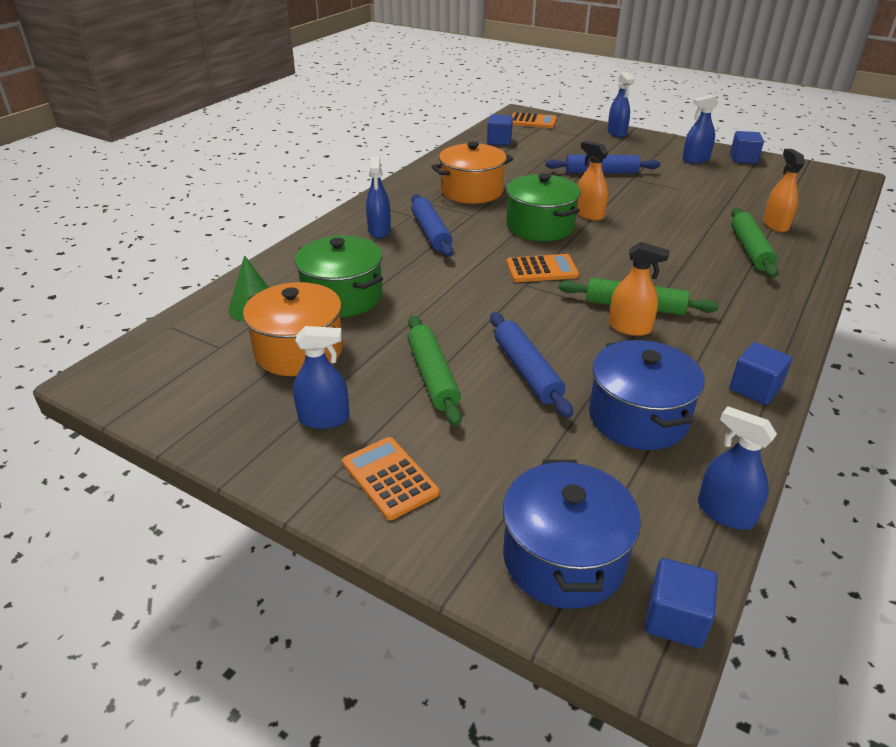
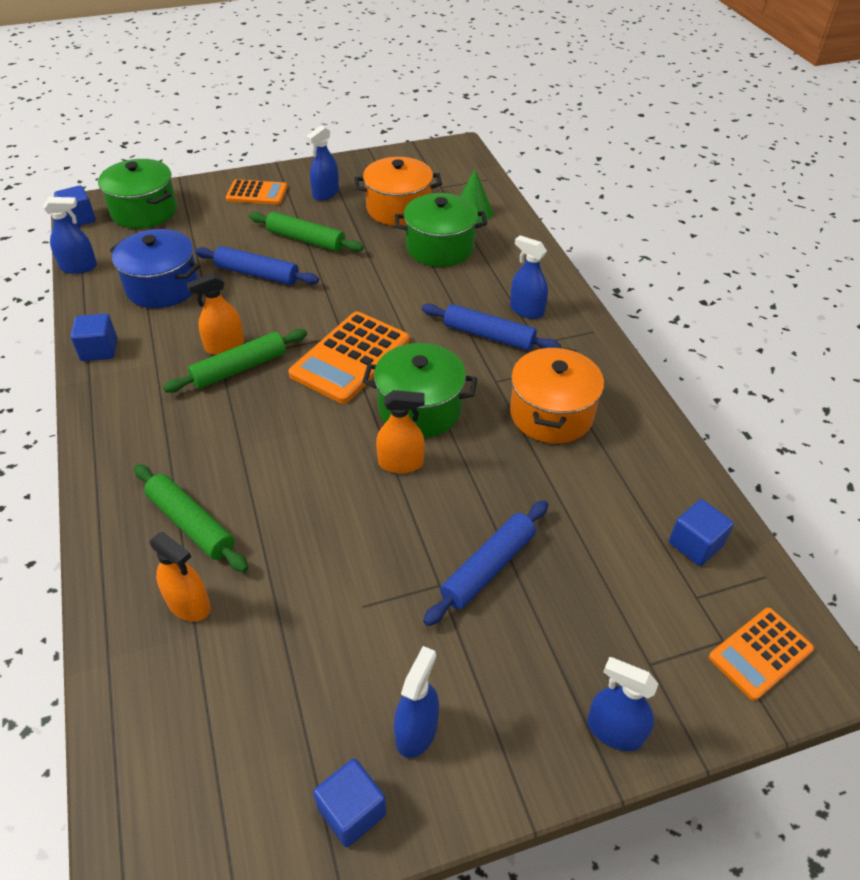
camera: 130 degrees right, 10 degrees up
(541, 269) = (350, 358): orange calculator -> orange calculator, size x1.64
(563, 558) = (144, 211): blue pot -> green pot

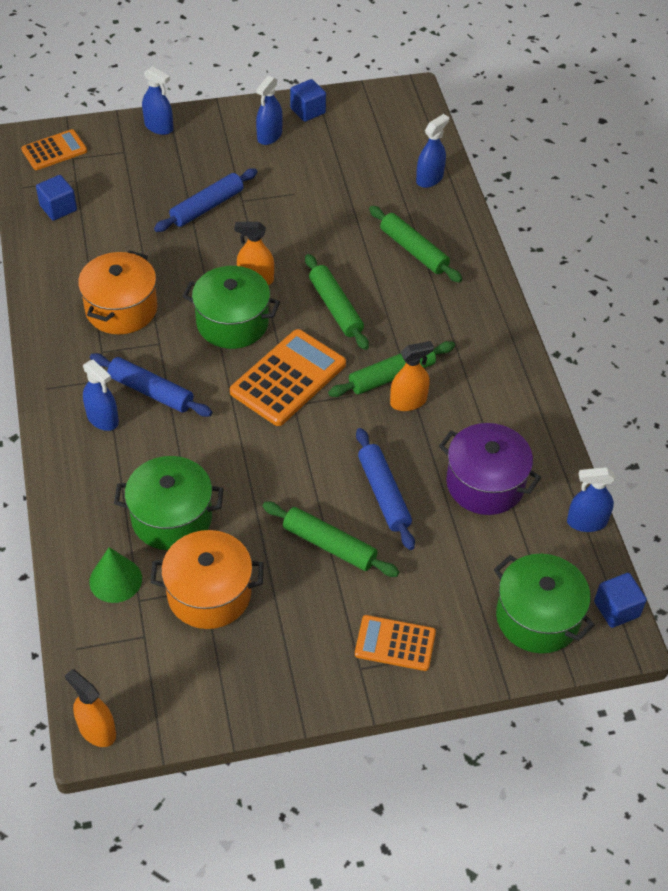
camera: 175 degrees left, 5 degrees up
(99, 350) = (528, 407): blue cube -> none
(162, 287) = (485, 484): blue pot -> purple pot
(189, 604) = (407, 203): orange spray bottle -> orange spray bottle (97, 730)
(257, 274) = (384, 494): blue rolling pin -> blue rolling pin turned 45 degrees clockwise
(299, 436) = (335, 308): none -> green rolling pin
(326, 193) = (302, 634): blue spray bottle -> blue spray bottle (429, 179)

